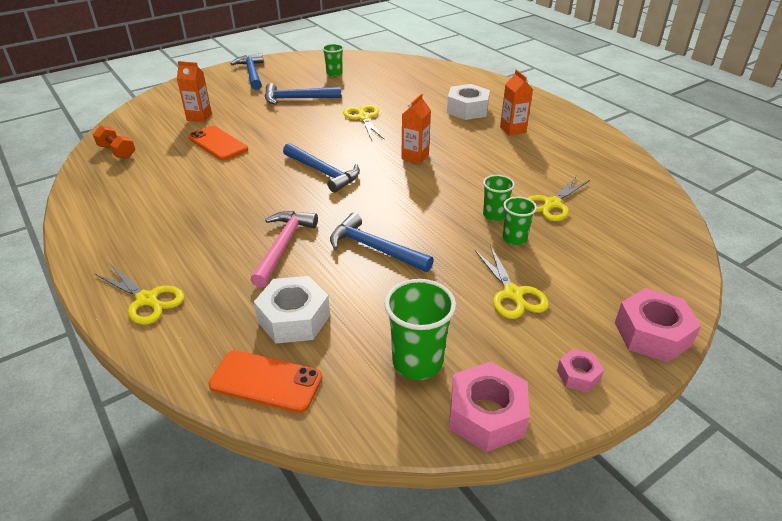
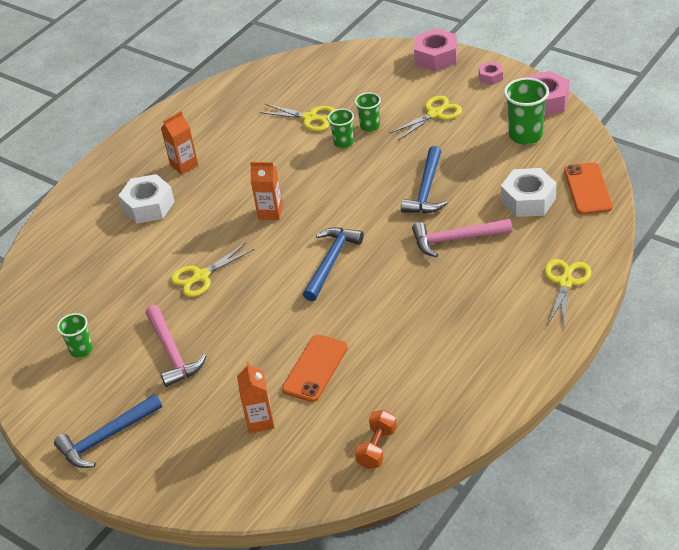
camera: 105 degrees left, 5 degrees up
(297, 99) = (172, 353): blue hammer -> pink hammer

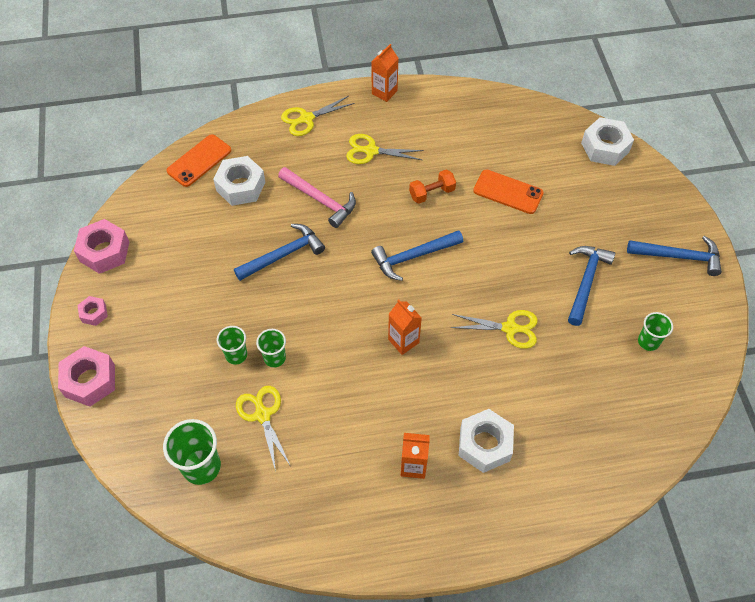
camera: 140 degrees left, 15 degrees up
(172, 353) = (586, 281): pink hammer -> blue hammer
(260, 421) = (574, 188): orange carton -> orange carton (384, 92)
(270, 487) = (605, 147): none -> white nut
(315, 368) = (508, 192): orange phone -> orange phone turned 45 degrees clockwise
(377, 448) = (525, 121): orange dumbbell -> orange dumbbell (432, 193)
(435, 113) = (180, 318): yellow scissors -> yellow scissors (370, 151)
(525, 135) = (162, 235): green cup -> green cup (201, 466)

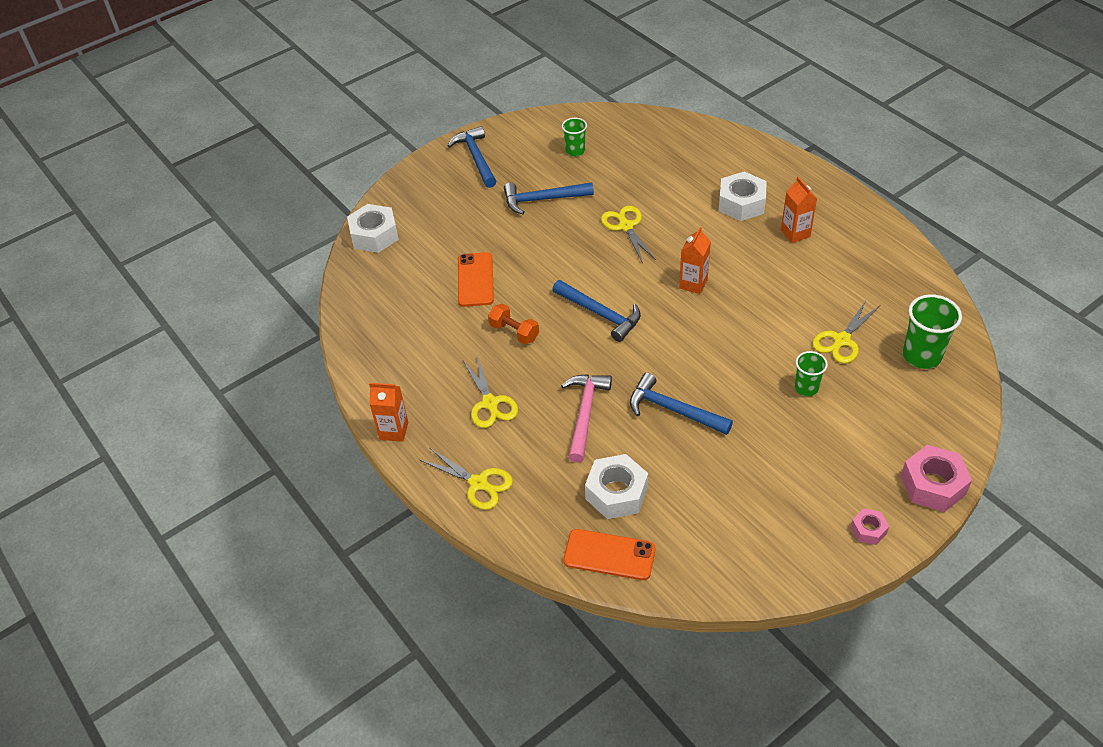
camera: 115 degrees left, 10 degrees down
(104, 251) = (795, 571): pink nut -> none
(274, 358) = (784, 359): green cup -> none

